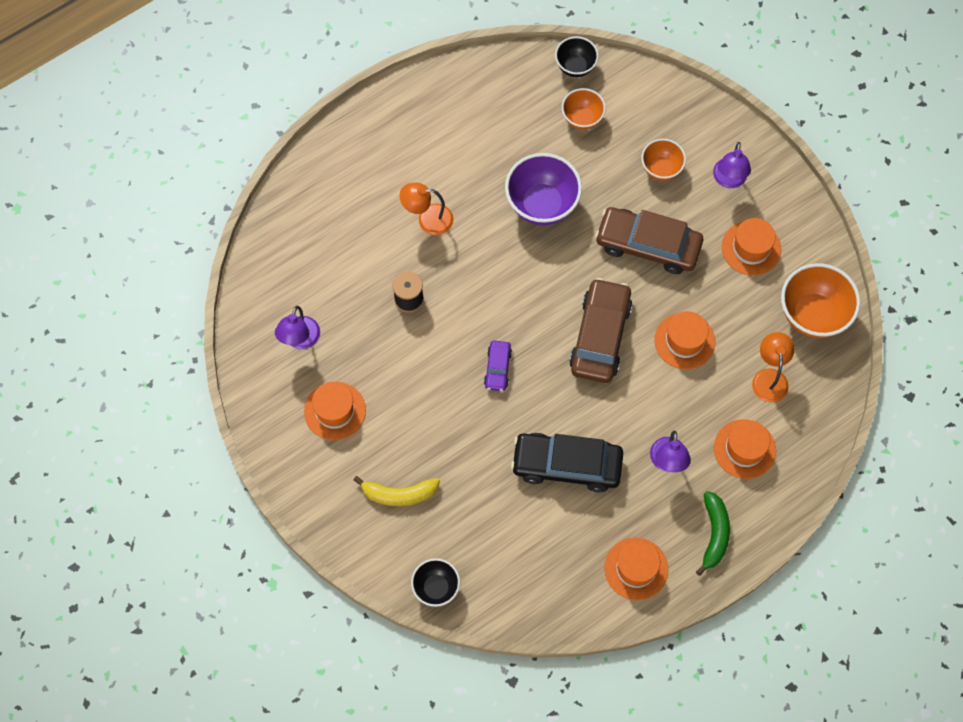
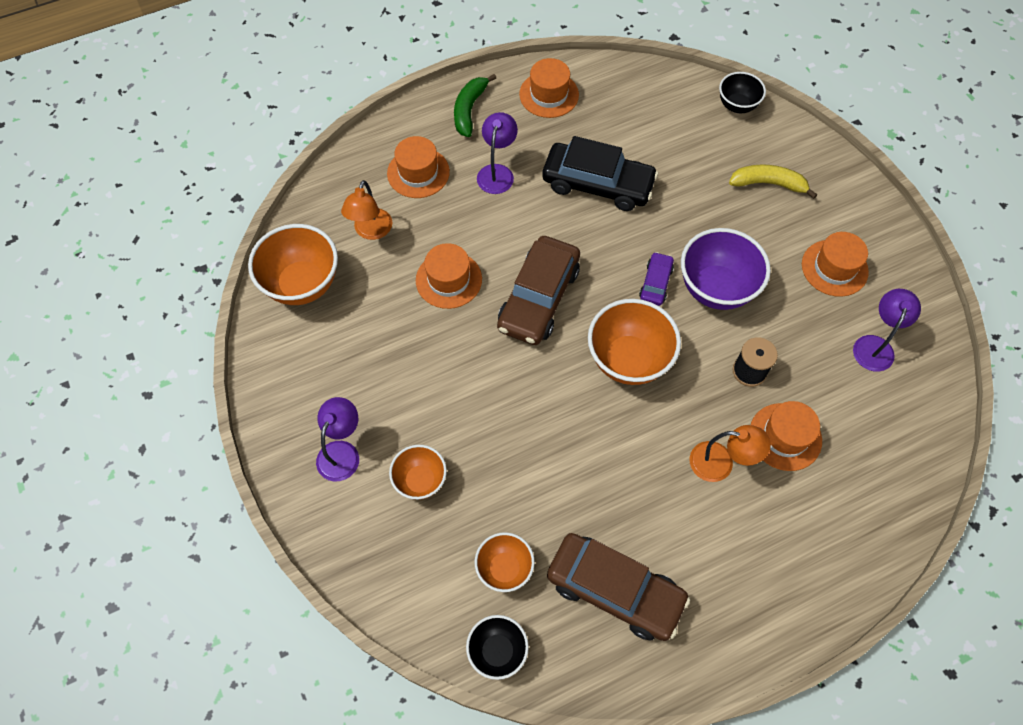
camera: 170 degrees left, 5 degrees down
(512, 292) = (628, 360): none -> orange bowl
(542, 204) = (577, 459): purple bowl -> purple bowl (716, 289)
(648, 245) = (461, 388): brown car -> brown car (615, 590)
(751, 248) = (344, 366): orange hat -> orange hat (785, 436)

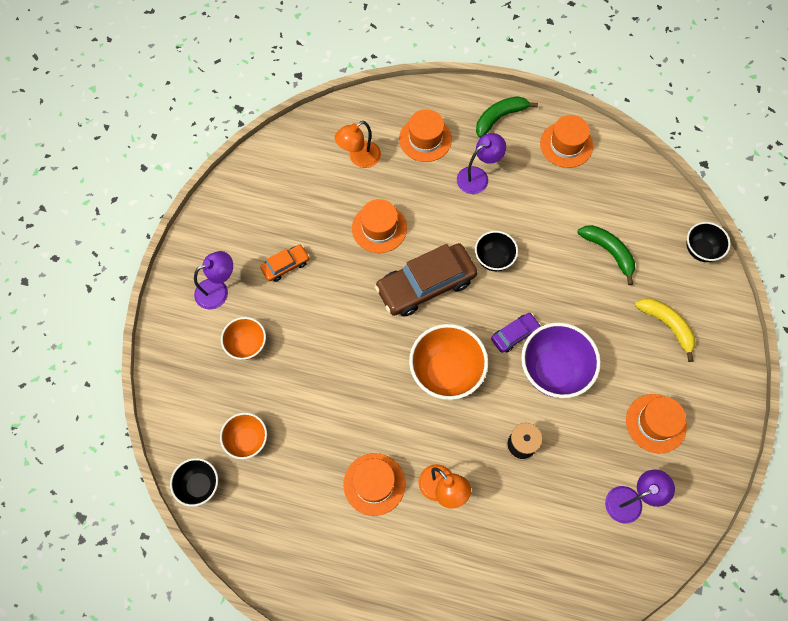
camera: 40 degrees right, 5 degrees up
(302, 284) = (287, 163): orange bowl -> none
(389, 378) = (286, 265): none -> orange car
(577, 233) = (493, 259): none -> black bowl
(597, 184) = (540, 235): black car -> none
(615, 590) = (300, 510): brown car -> none
(667, 158) = (608, 252): none -> green banana
(785, 436) = (502, 508): orange hat -> orange hat (374, 484)

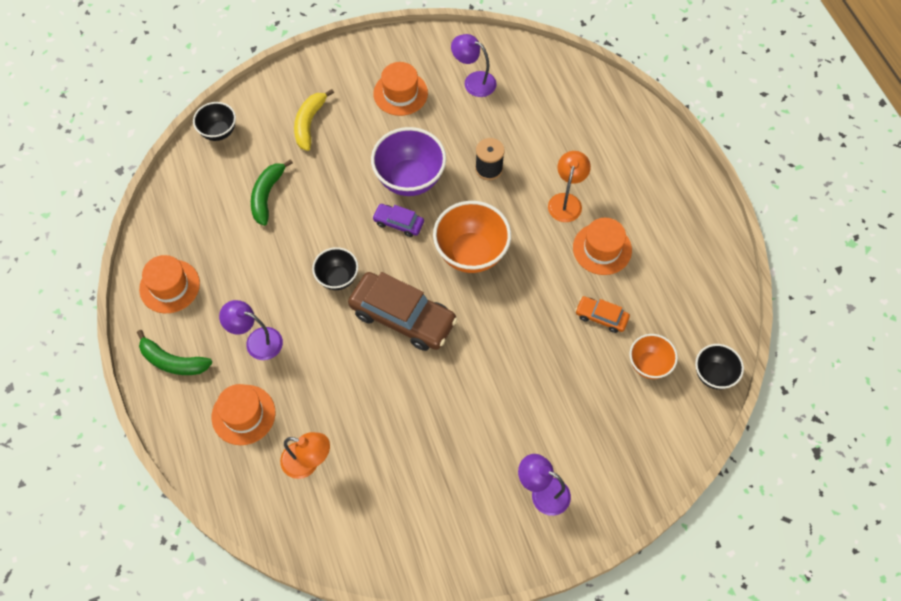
camera: 125 degrees left, 5 degrees down
(247, 345) = (572, 426): orange bowl -> none
(286, 265) = (472, 449): orange car -> orange car (601, 317)
(379, 228) = (373, 392): orange hat -> none

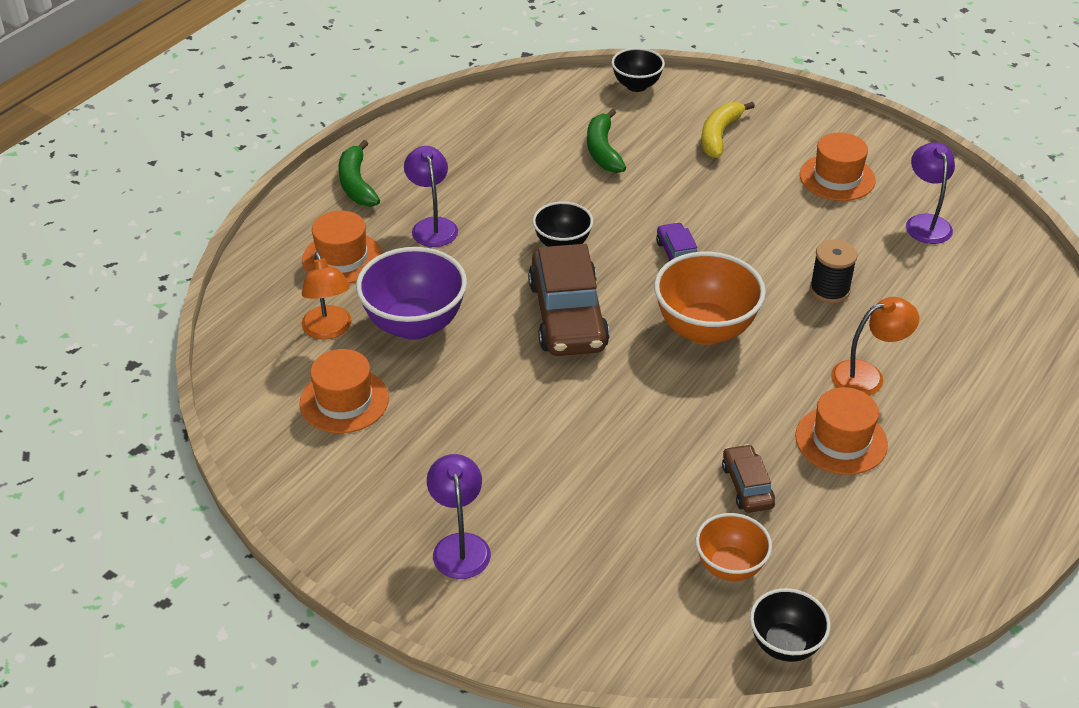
camera: 55 degrees right, 20 degrees down
(169, 286) = (435, 141): orange hat -> orange hat (344, 401)
(267, 195) = (603, 150): green banana -> green banana turned 75 degrees counterclockwise
(309, 123) = (719, 135): yellow banana -> yellow banana turned 45 degrees counterclockwise
(410, 179) = (741, 237): purple bowl -> purple bowl (415, 324)
(601, 317) = (747, 486): orange car -> brown car

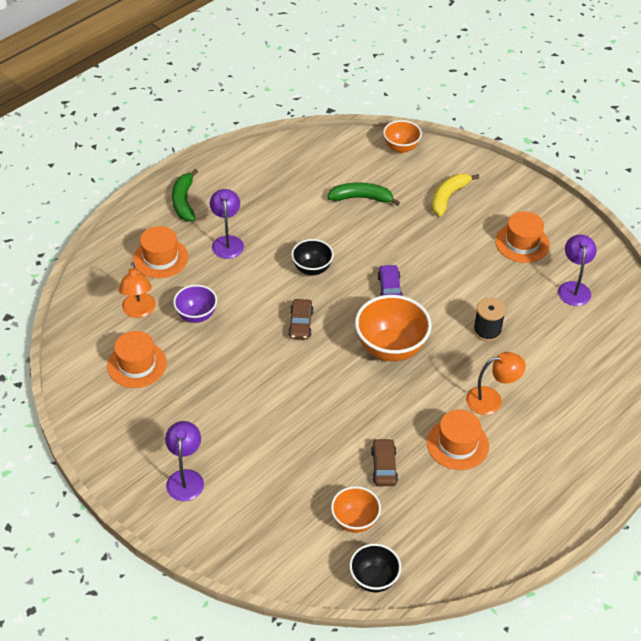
camera: 10 degrees right, 5 degrees up
(415, 324) = (196, 315): purple bowl -> purple bowl, size x0.59
(567, 315) = (300, 324): brown car -> brown car, size x0.49
(603, 150) = (361, 198): green banana -> green banana turned 90 degrees clockwise
(636, 86) = (401, 148): black bowl -> orange bowl

